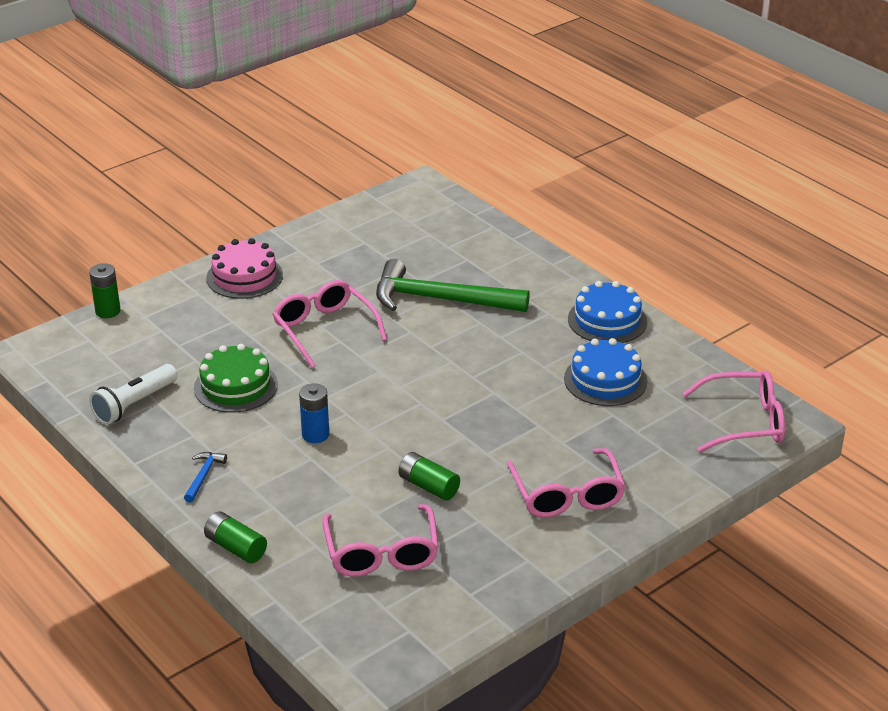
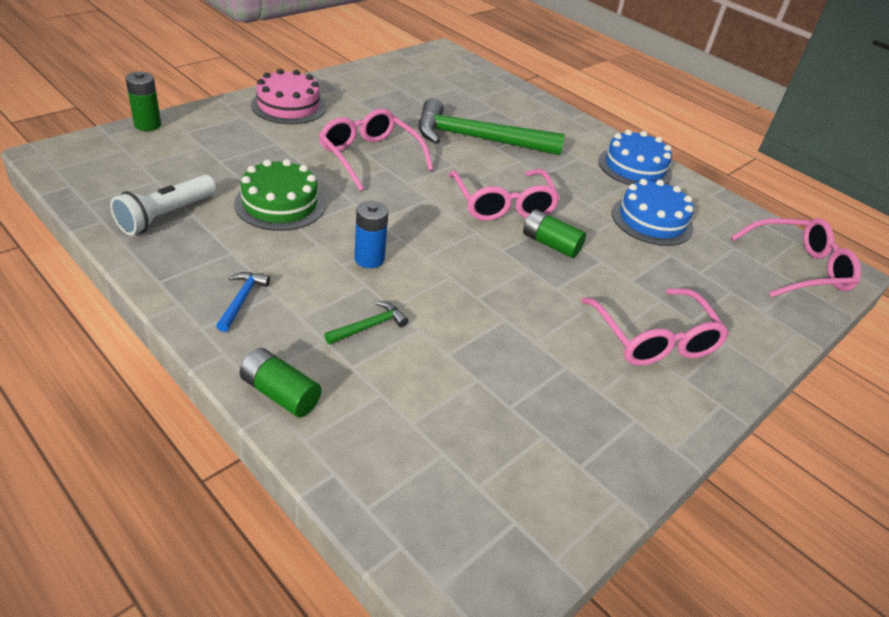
camera: 10 degrees left, 5 degrees up
(311, 493) = (369, 326): none -> green hammer
(381, 553) = (462, 406): pink glasses -> pink glasses (503, 205)
(428, 486) = (502, 323): green battery -> green battery (550, 244)

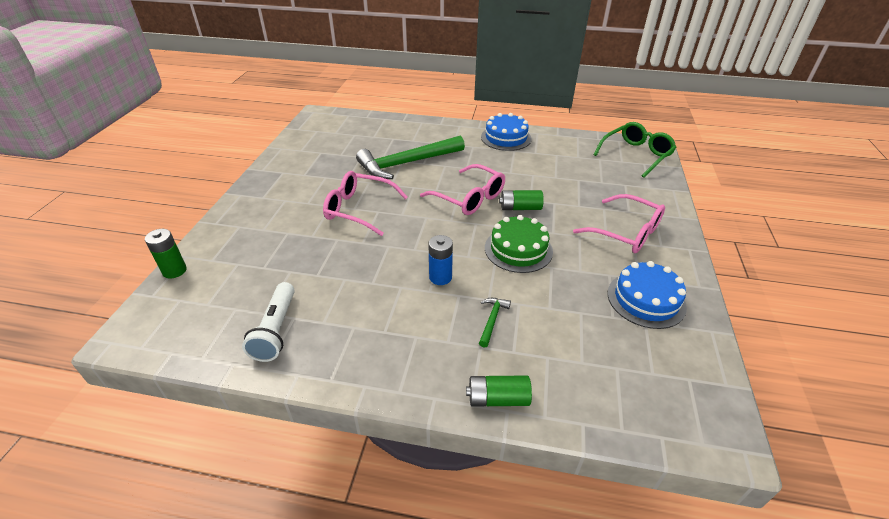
camera: 30 degrees left, 0 degrees up
(242, 300) = (400, 355): blue hammer -> none
(280, 204) = (342, 274): green cake -> green cake (518, 249)
(288, 106) = (263, 202): pink cake -> none
(652, 220) = (549, 165): blue cake -> blue cake (646, 299)
(798, 268) = (636, 155): pink glasses -> green glasses

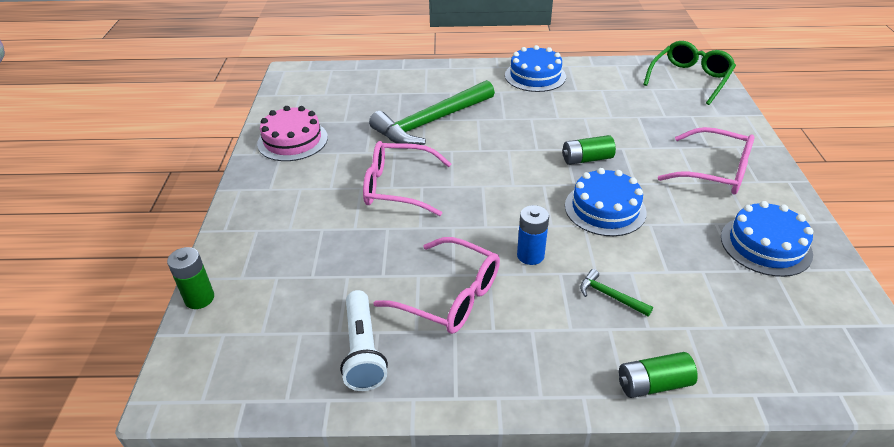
camera: 10 degrees left, 0 degrees up
(295, 164) = (292, 140): none -> pink cake
(469, 198) = (523, 155): pink glasses -> pink glasses (450, 296)
(492, 320) = (610, 296): green hammer -> green hammer turned 60 degrees counterclockwise
(518, 249) = (605, 209): green cake -> blue cake

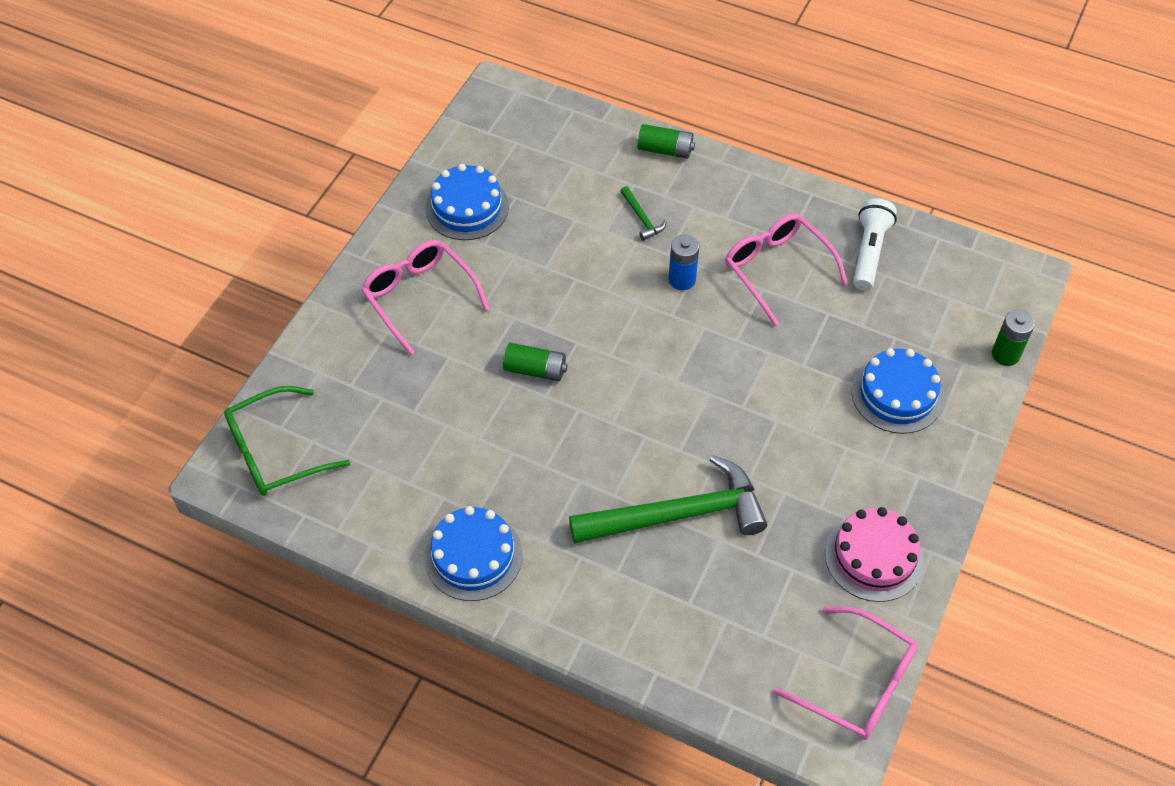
camera: 155 degrees left, 15 degrees up
(398, 187) = (769, 416): pink glasses -> pink glasses (857, 683)
(605, 209) = (572, 299): blue cake -> blue cake (897, 394)

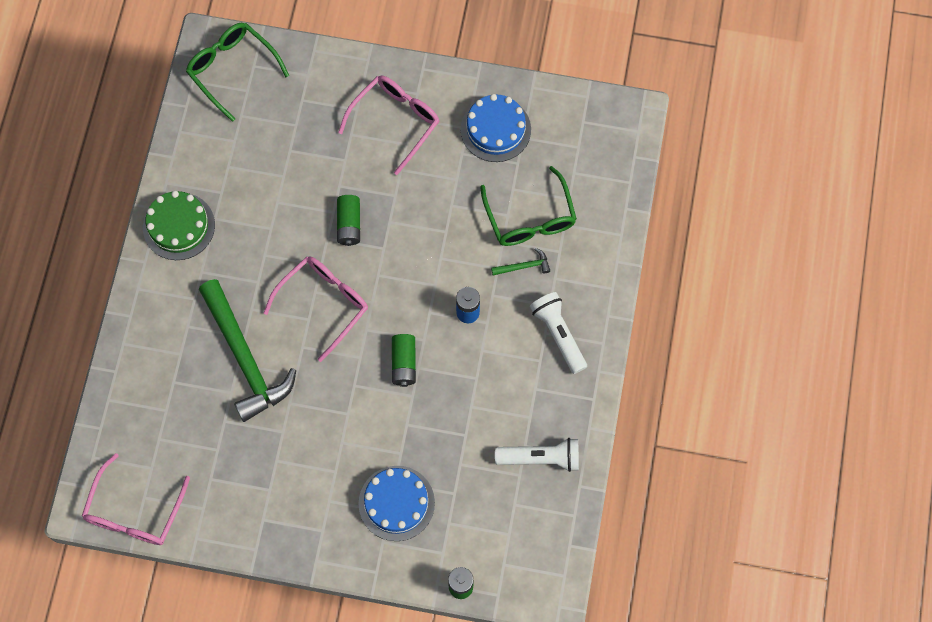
camera: 75 degrees right, 15 degrees up
(473, 556) = (179, 226): blue cake -> green cake
(585, 201) = (530, 218): none -> green glasses
(642, 218) = (524, 266): green hammer -> green hammer turned 150 degrees counterclockwise
(665, 150) = (607, 267): green battery -> green battery (404, 363)
(730, 206) = (558, 334): none -> white flashlight
(777, 269) = (500, 385): pink glasses -> pink glasses (324, 304)
(873, 556) = (241, 507): pink cake -> none

